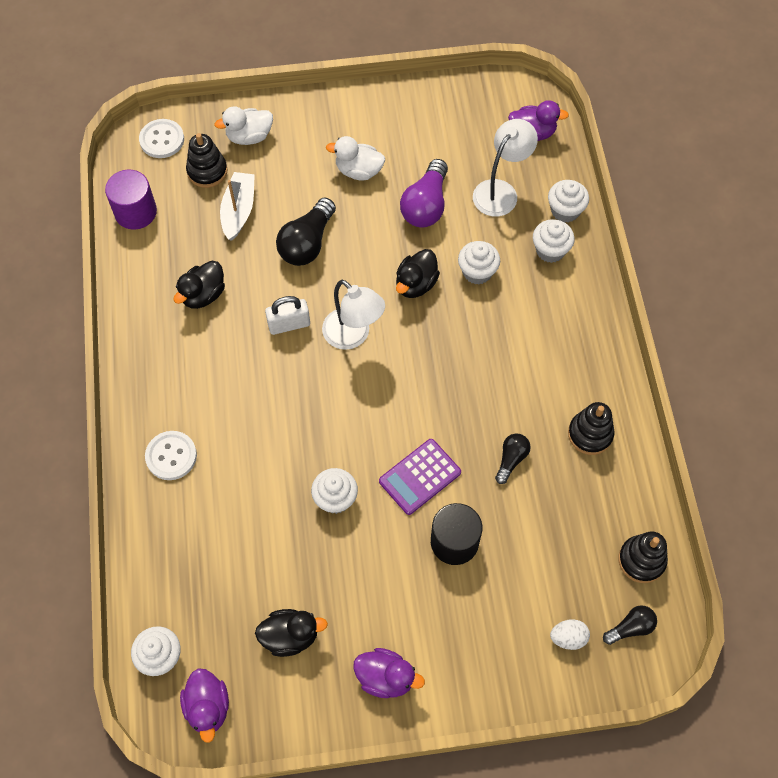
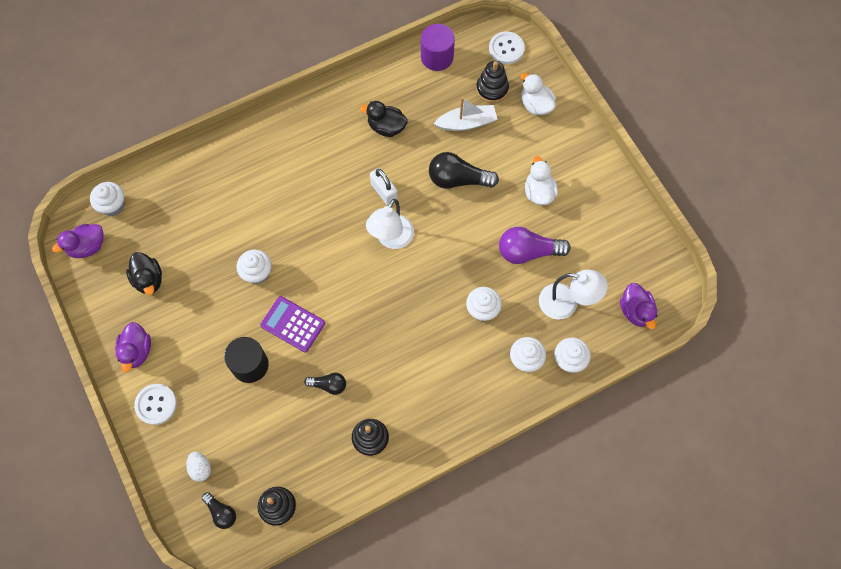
camera: 70 degrees right, 5 degrees up
(171, 456) = (254, 156): white button -> white button (156, 404)
(416, 284) = (453, 268): black duck -> none

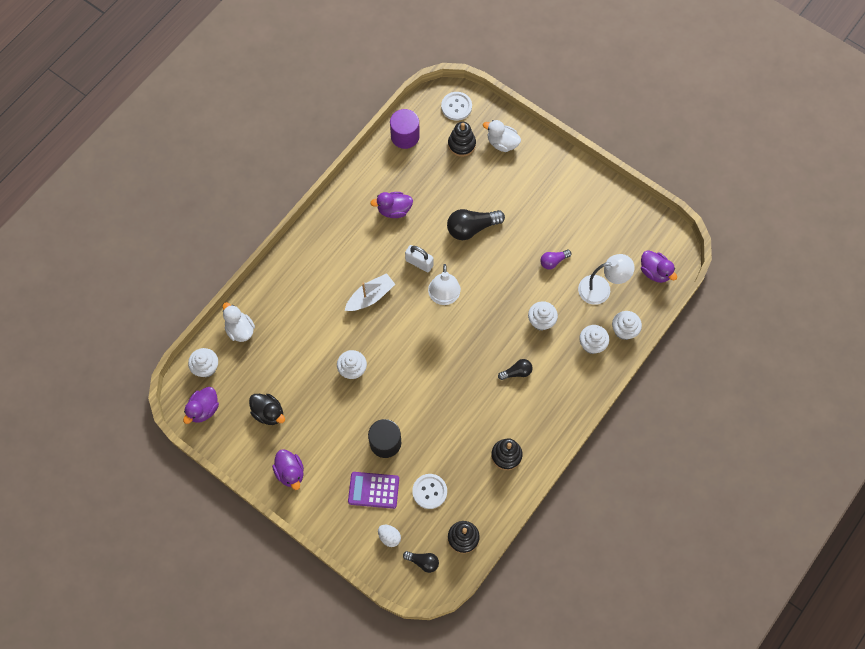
camera: 25 degrees left, 0 degrees up
(156, 404) = (328, 506): white button -> white button (429, 491)
(293, 324) = (402, 396): purple calculator -> purple calculator (373, 490)
(328, 385) = (454, 430): black light bulb -> black light bulb (517, 372)
(386, 127) = (394, 210): black duck -> purple duck
(466, 123) = (455, 180): white boat -> white boat (370, 296)
(528, 252) = (553, 261): purple light bulb -> purple light bulb, size x0.56
(539, 192) = (538, 211): white duck -> white duck (240, 329)

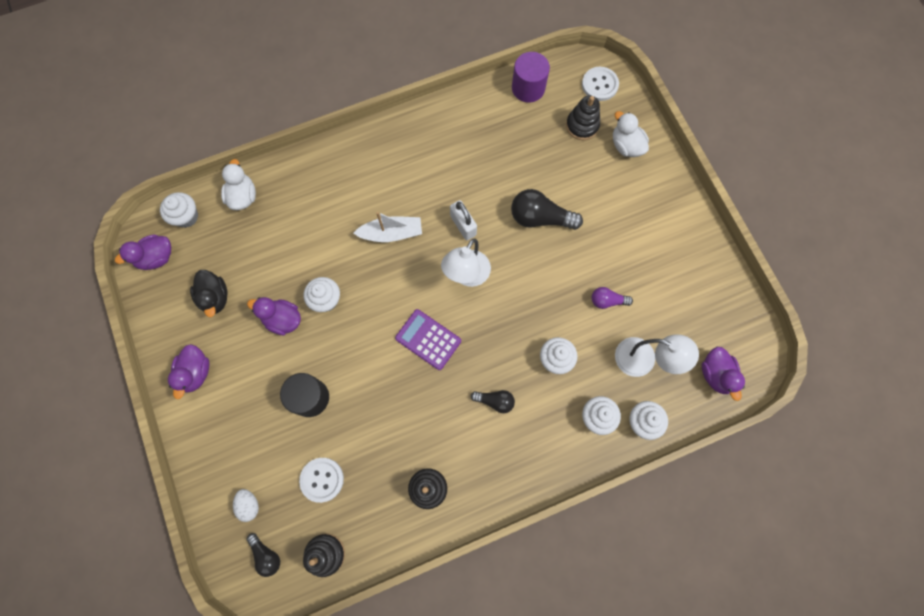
camera: 30 degrees right, 5 degrees up
(373, 490) = (266, 442): purple calculator -> purple calculator (428, 339)
(394, 210) = (471, 157): purple duck -> purple duck (283, 319)

